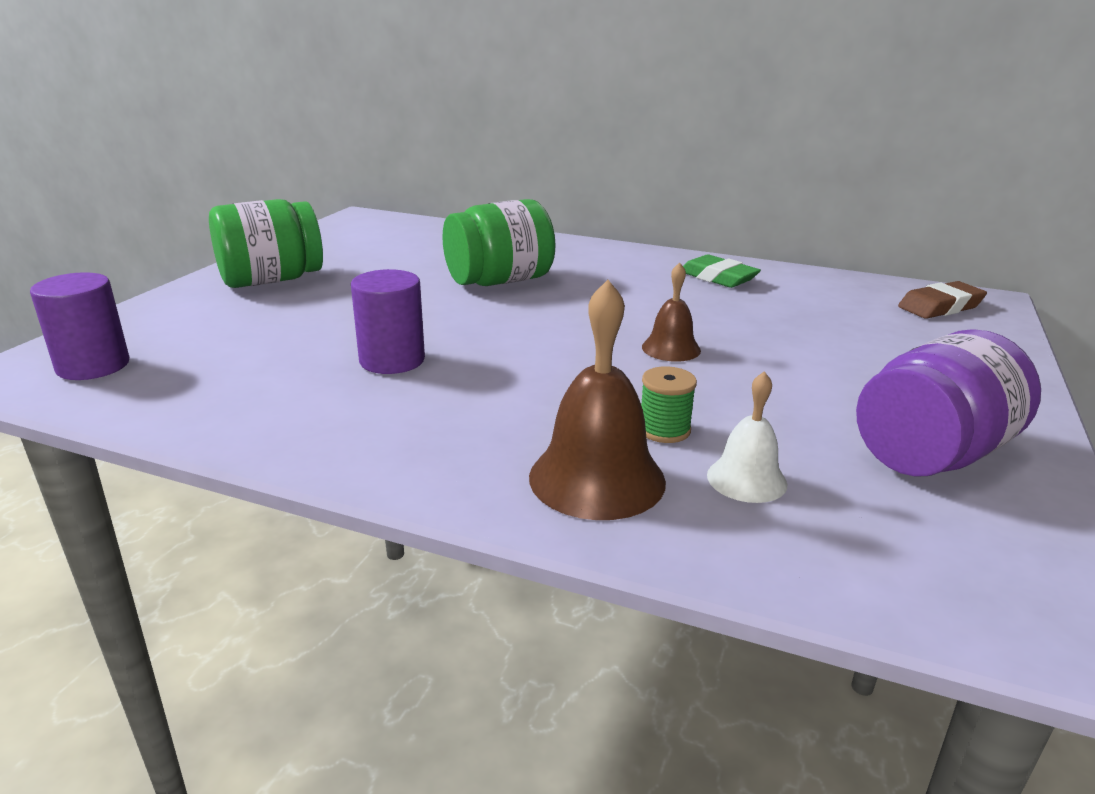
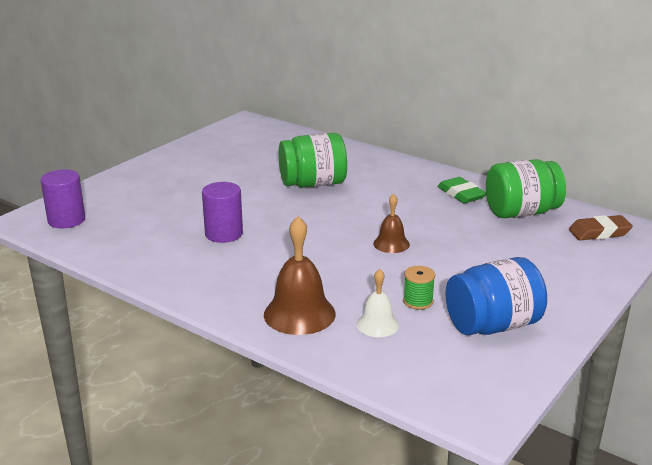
camera: 15 degrees right, 0 degrees up
(271, 280) = (173, 170): green jar -> green jar (521, 212)
(664, 430) = (352, 293): green spool -> green spool (418, 301)
(931, 455) = (493, 325): purple jar -> blue jar

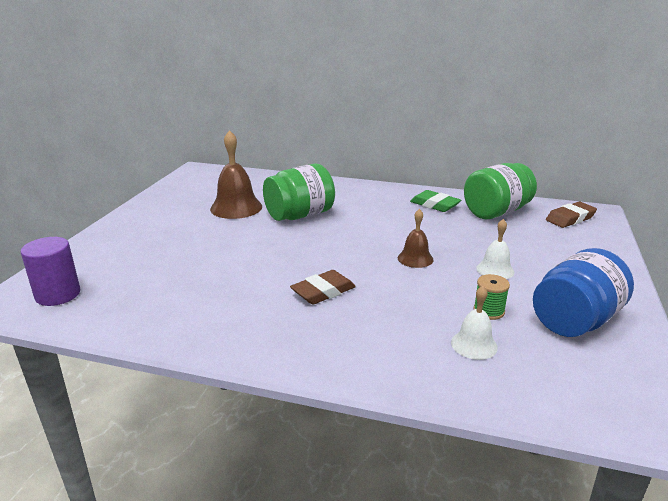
camera: 20 degrees left, 0 degrees up
(224, 234) = (247, 278): purple cylinder -> none
(281, 257) = (323, 292): none -> brown eraser
(299, 314) = (388, 350): brown bell -> brown bell (236, 207)
(461, 268) = (495, 270): none -> white bell

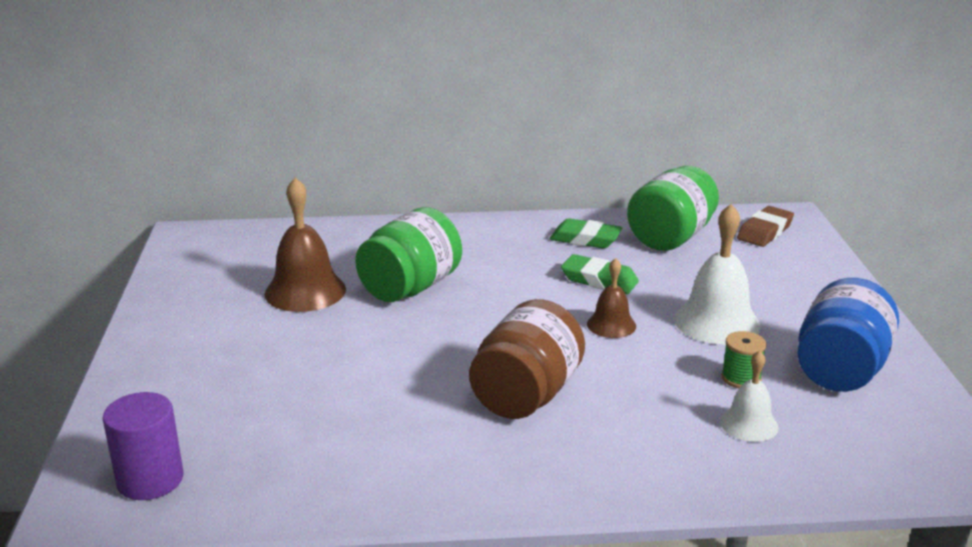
camera: 20 degrees left, 0 degrees up
(323, 292) = (526, 395): brown eraser -> brown jar
(426, 230) = (599, 280): none -> green eraser
(495, 270) = (717, 322): white bell -> white bell, size x1.73

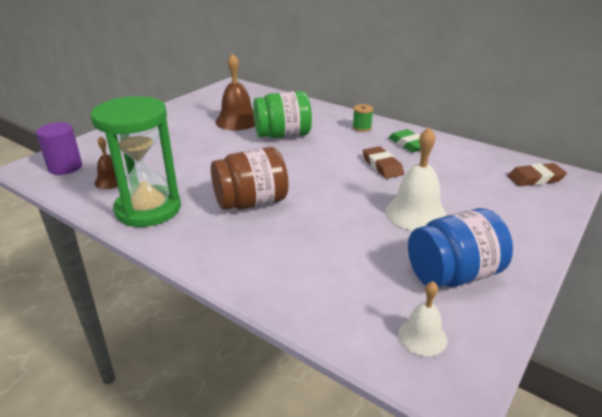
camera: 40 degrees right, 5 degrees up
(408, 470) = (148, 209): none -> green hourglass
(599, 280) = (382, 166): green eraser -> brown eraser
(611, 325) = (351, 189): brown bell -> brown bell (111, 180)
(671, 237) = (463, 160): green jar -> none
(741, 378) = (378, 248): green spool -> green spool (362, 128)
(749, 424) = (340, 274): white bell -> white bell (422, 337)

